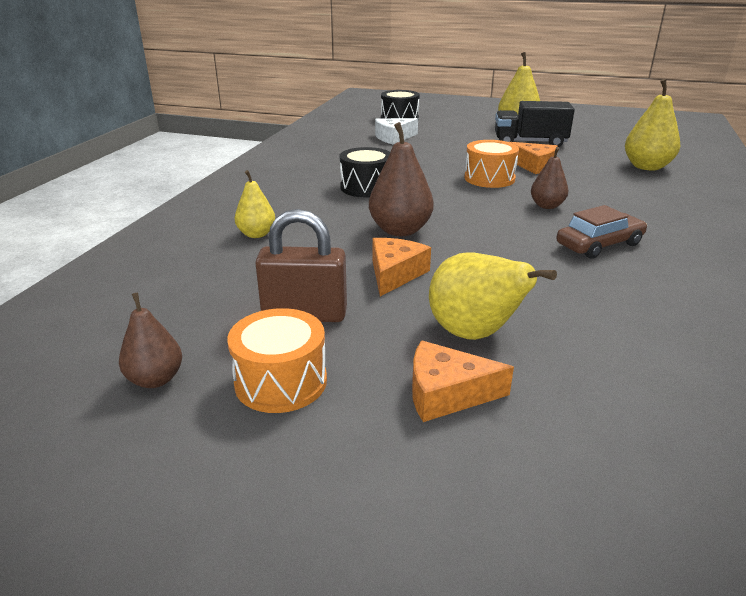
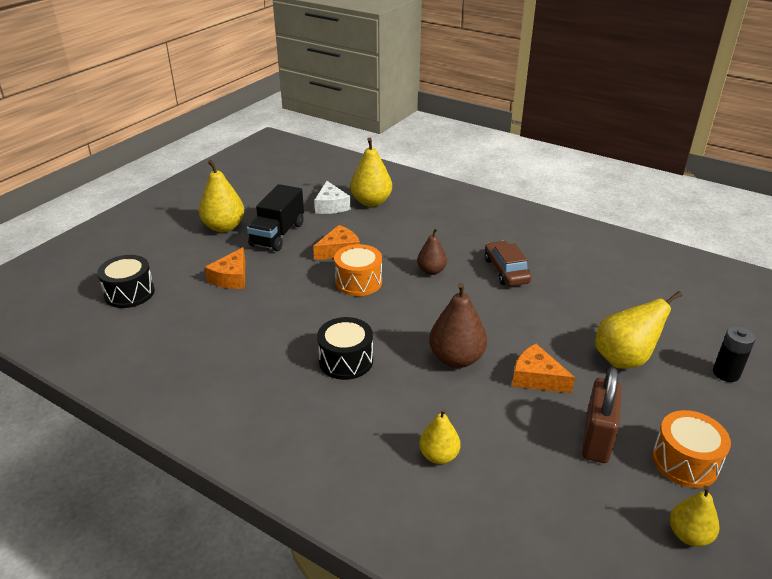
camera: 75 degrees left, 5 degrees up
(155, 379) = (689, 535): brown pear -> yellow pear
(393, 137) = (199, 312): white cheese -> white cheese (331, 206)
(446, 394) = (689, 387): orange cheese -> orange cheese (231, 278)
(509, 438) = (726, 373): none -> black battery

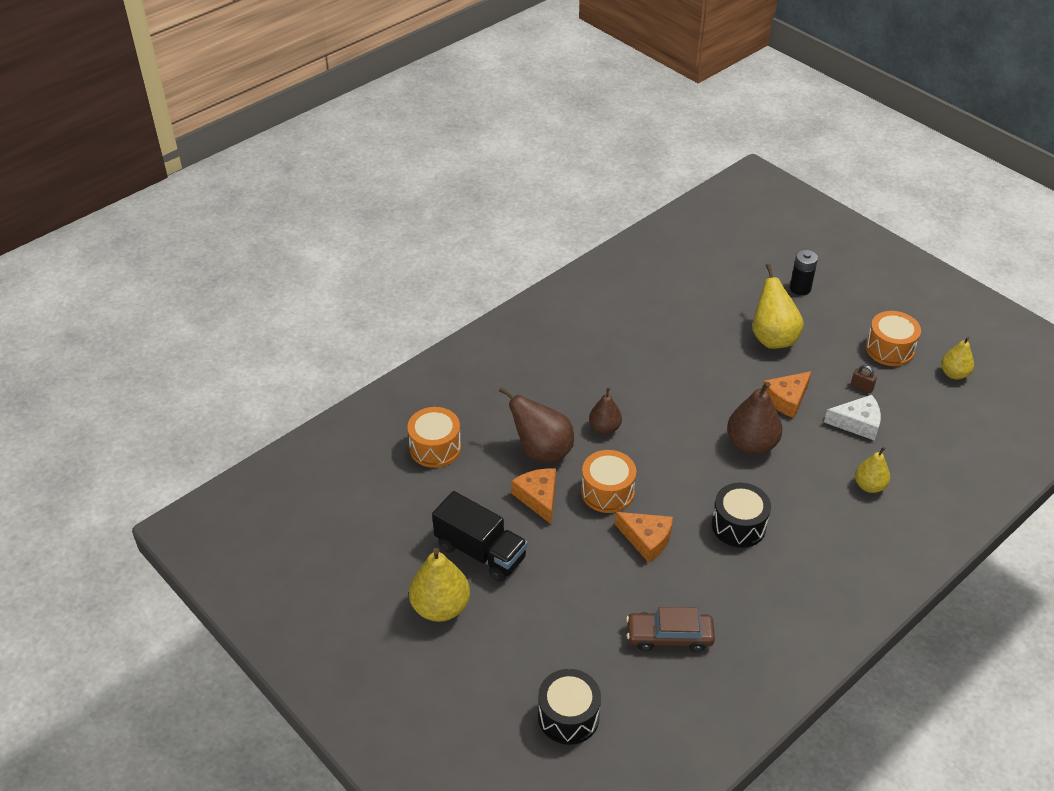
camera: 75 degrees left, 10 degrees up
(231, 278) = (565, 608): orange cheese -> orange cheese (646, 539)
(331, 206) = (428, 488): white cheese -> white cheese (857, 423)
(371, 202) = (435, 448): yellow pear -> orange drum
(389, 245) = (542, 451): none -> brown pear
(506, 270) = (621, 371): brown car -> brown car (669, 636)
(597, 439) = (861, 387): brown padlock -> brown padlock, size x0.42

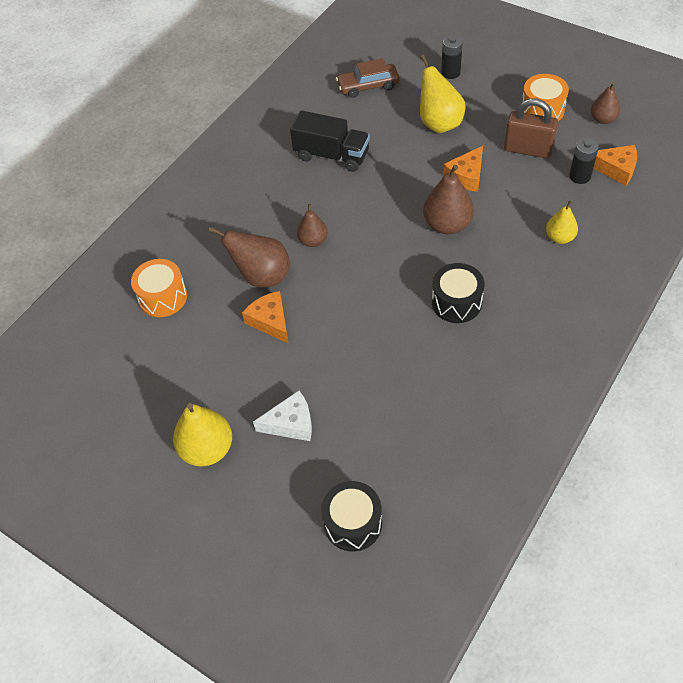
camera: 10 degrees left, 10 degrees up
(480, 552) = (230, 386): black truck -> black truck (332, 155)
(607, 492) = (331, 300): orange drum -> none
(646, 539) = (378, 336): orange cheese -> orange cheese (615, 169)
(669, 636) = (423, 422): brown car -> brown car (368, 86)
(857, 423) = (533, 183): white cheese -> white cheese (291, 423)
(861, 387) = (528, 149): brown padlock -> brown padlock, size x2.36
(910, 427) = (580, 176): none -> black battery
(954, 374) = (603, 119): yellow pear -> brown pear

